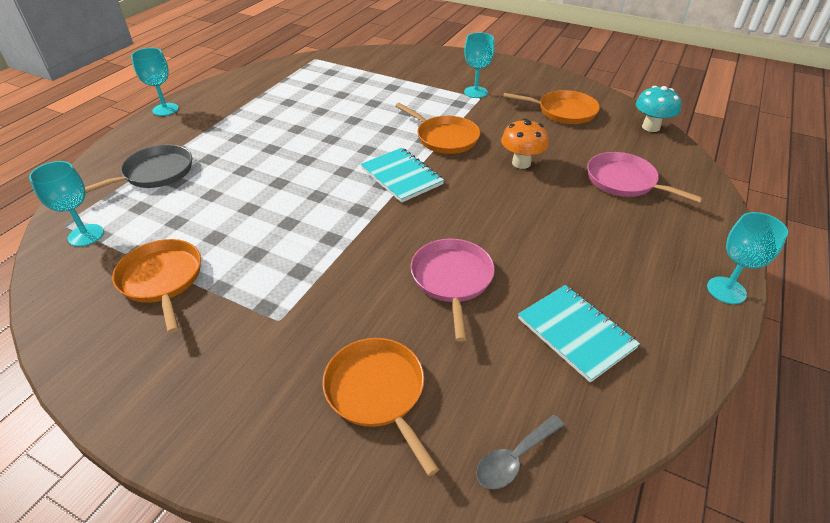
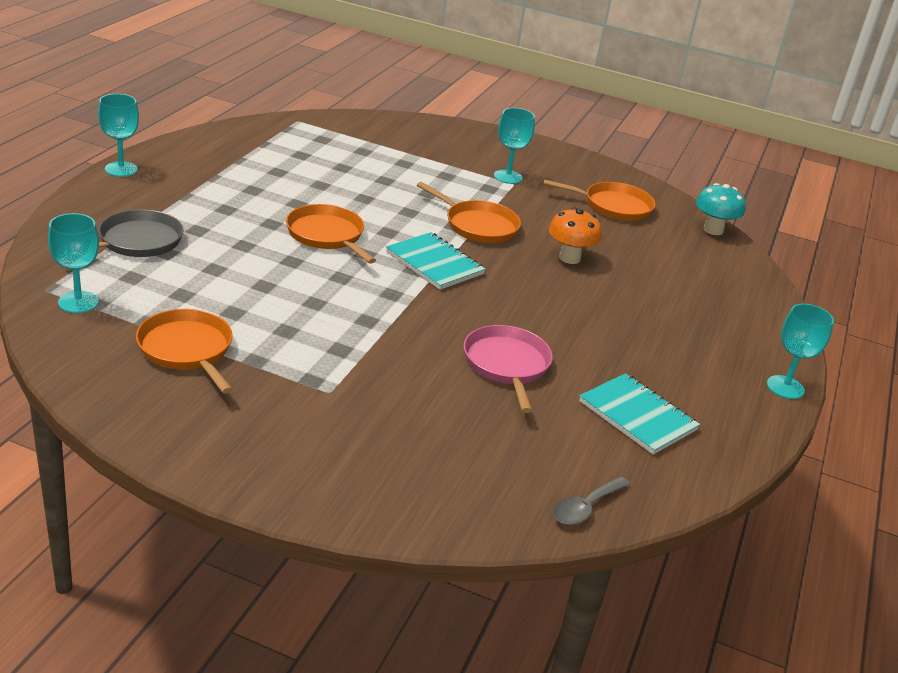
camera: 10 degrees left, 10 degrees down
(377, 392) = (446, 454): orange pan -> orange pan (327, 235)
(624, 181) = (683, 283): pink pan -> none

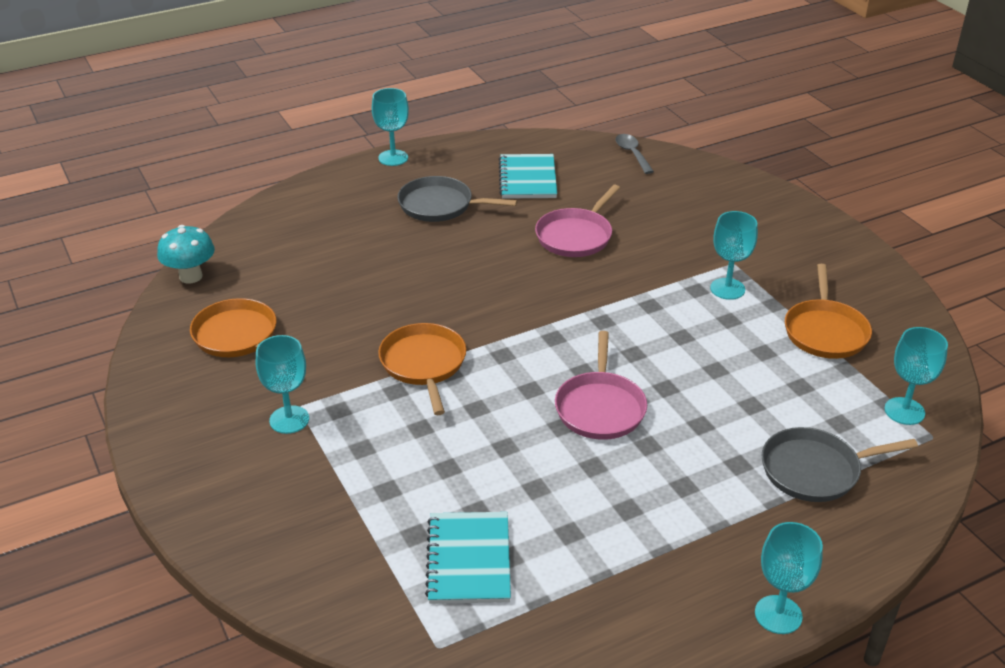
camera: 135 degrees left, 5 degrees up
(312, 361) = (727, 289): none -> turquoise goblet
(327, 235) = (600, 408): orange pan -> pink pan
(434, 263) = (526, 337): turquoise notebook -> turquoise notebook (469, 560)
(569, 258) = (386, 298): orange mushroom -> none
(585, 507) = (632, 154): grey spoon -> grey spoon turned 105 degrees counterclockwise
(661, 350) = (439, 205): none -> grey pan

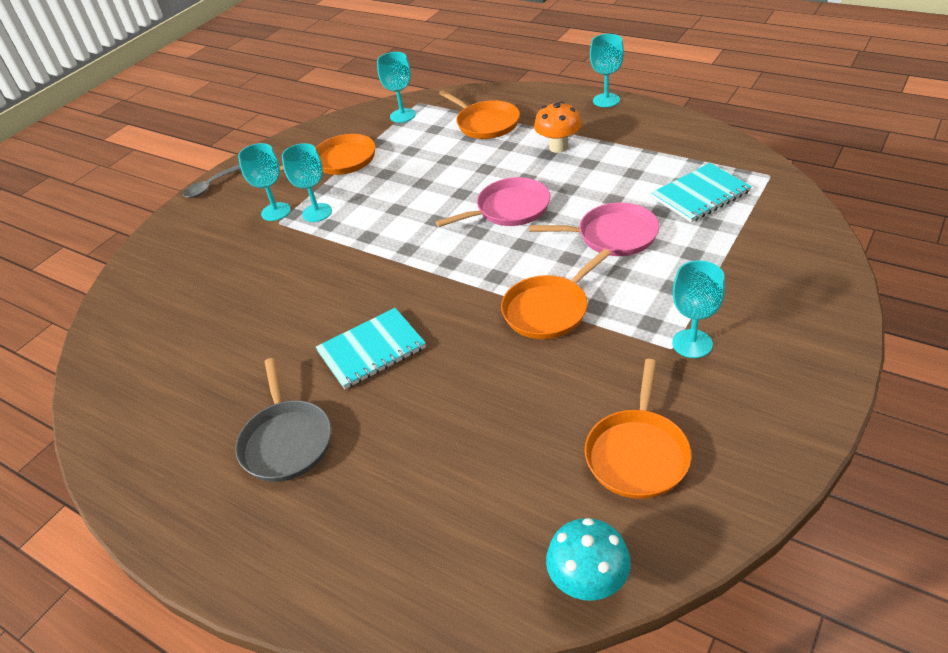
camera: 115 degrees left, 5 degrees up
(393, 158) = (191, 554): turquoise goblet -> turquoise goblet (276, 212)
(528, 179) = (191, 400): turquoise notebook -> turquoise notebook (371, 350)
(576, 236) = (288, 317): pink pan -> pink pan (613, 235)
(632, 154) = (103, 349): grey spoon -> grey spoon (210, 186)
(691, 503) = (558, 147): none -> orange mushroom
(815, 470) = (486, 123): grey pan -> orange pan

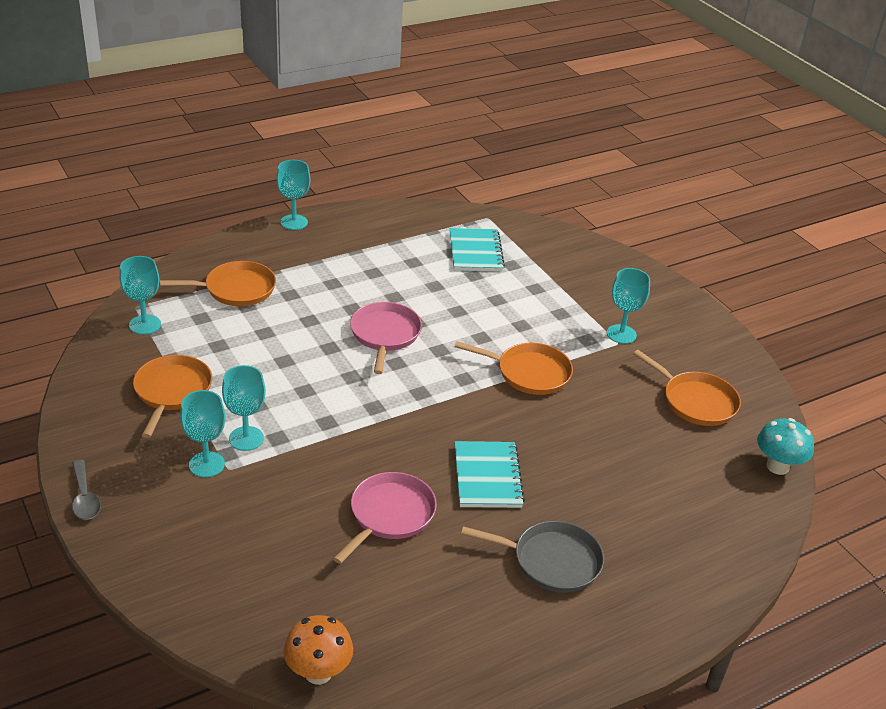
camera: 70 degrees left, 5 degrees down
(548, 310) = (529, 373): orange pan -> orange pan turned 60 degrees counterclockwise
(558, 147) = (330, 274): orange mushroom -> orange mushroom (318, 672)
(613, 235) = (478, 307): pink pan -> pink pan (390, 515)

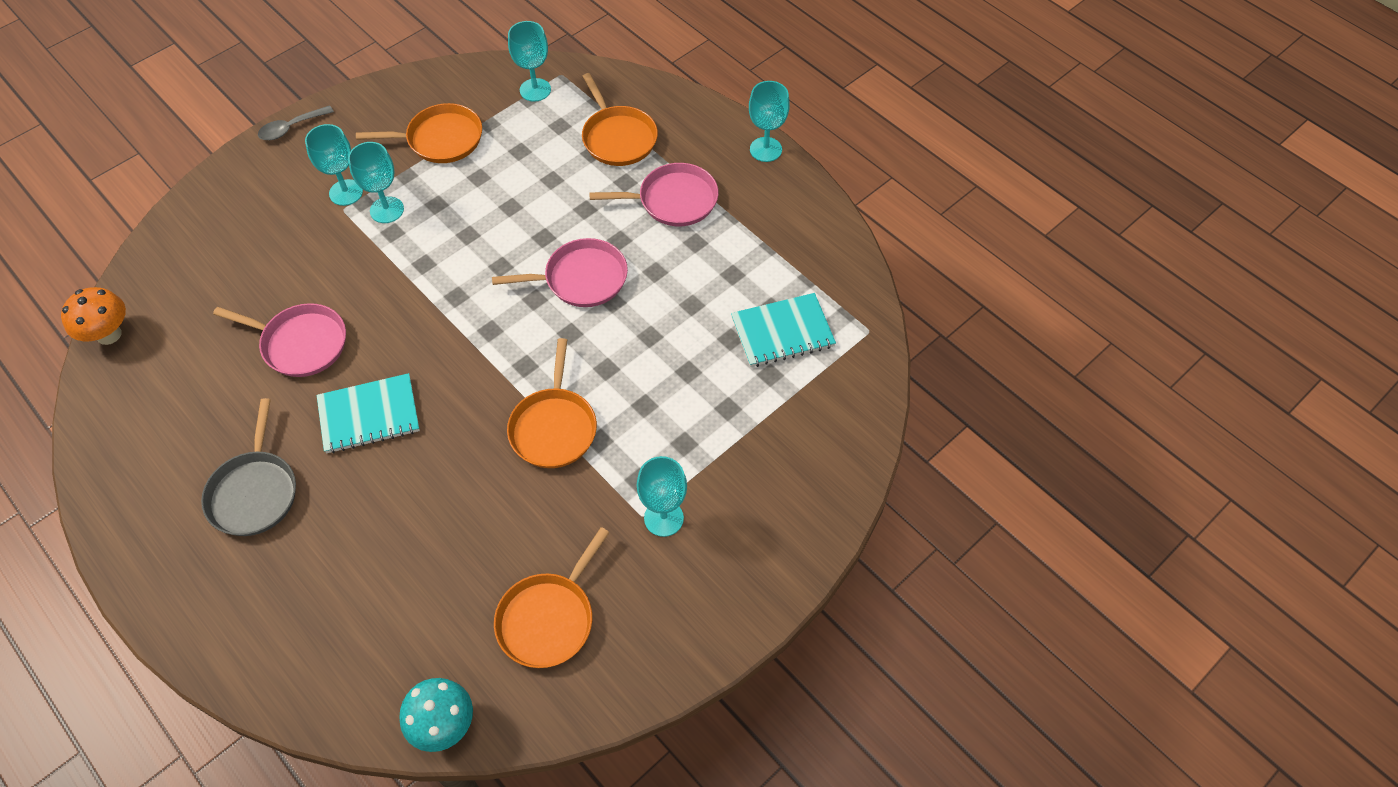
camera: 80 degrees right, 20 degrees up
(323, 274) = (673, 200): none -> pink pan

